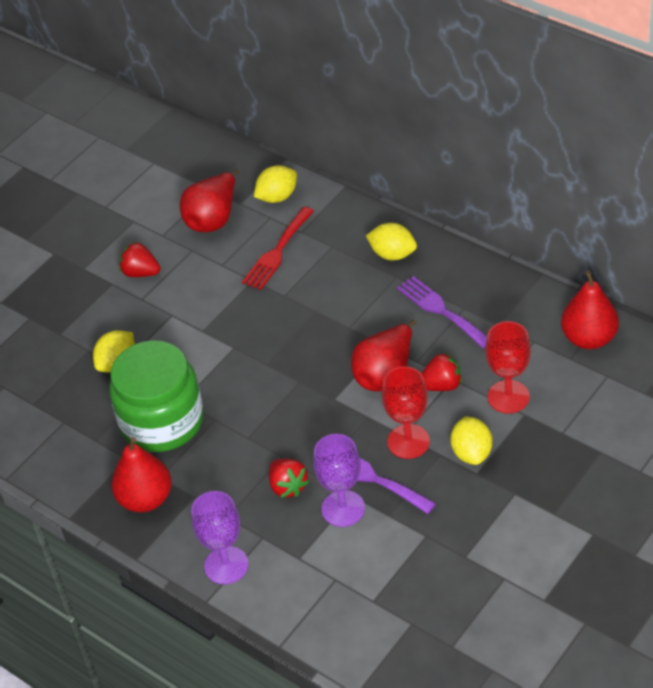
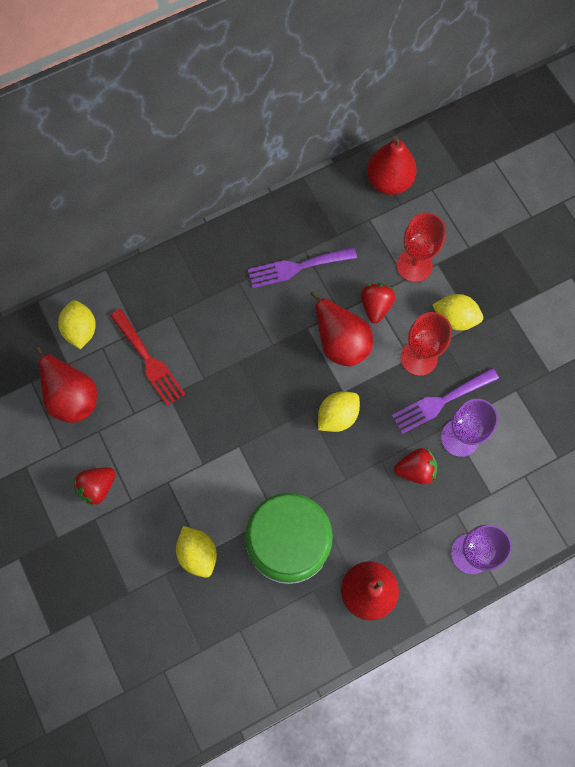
camera: 70 degrees left, 25 degrees up
(392, 254) = (211, 272): yellow lemon -> yellow lemon (337, 416)

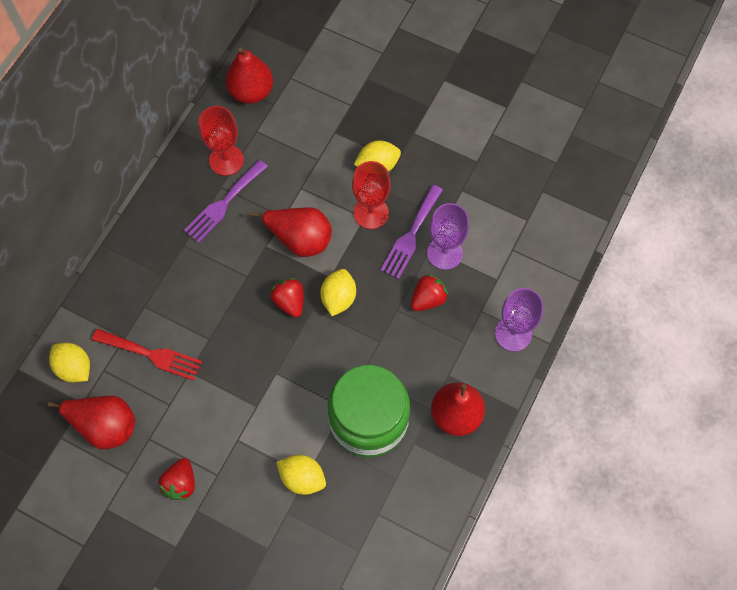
camera: 35 degrees left, 5 degrees down
(375, 306) = (309, 195): red strawberry -> red strawberry (289, 301)
(414, 265) = (317, 144): red goblet -> red goblet (226, 160)

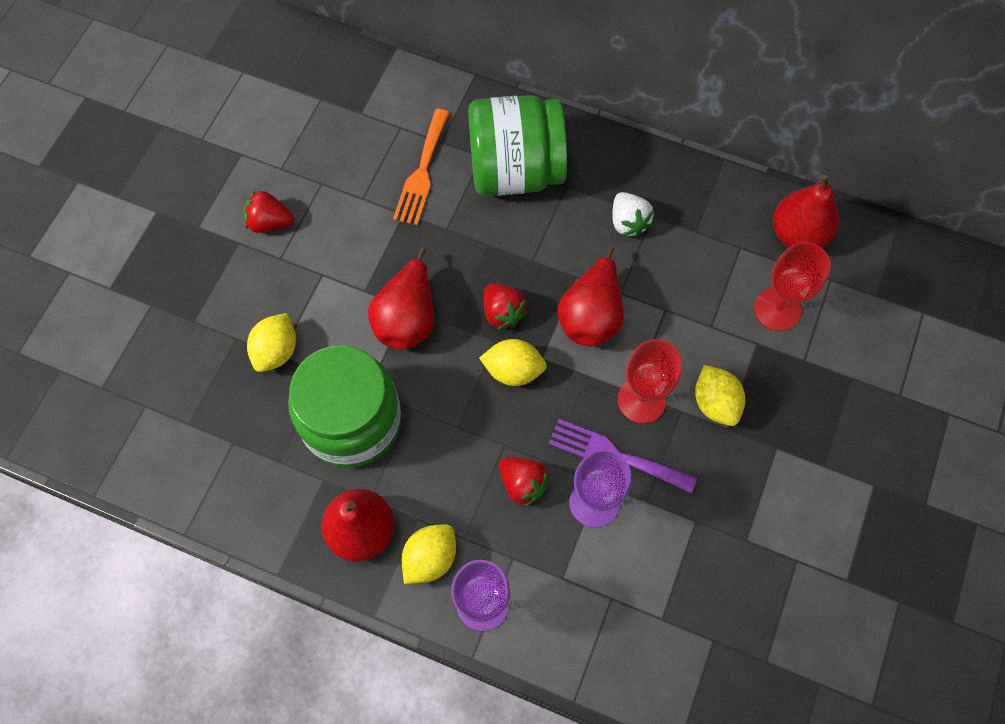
camera: 85 degrees right, 0 degrees up
(74, 368) = (401, 99): yellow lemon -> yellow lemon (430, 558)
(104, 425) = (335, 138): red pear -> red pear (407, 318)
(152, 354) = (422, 172): red fork -> orange fork
(163, 282) = (515, 171): none -> green jar
(224, 204) = (628, 222): purple fork -> white strawberry
(226, 160) = (690, 218): red goblet -> red goblet (777, 309)
(289, 301) = (503, 313): red strawberry -> red strawberry turned 90 degrees clockwise

